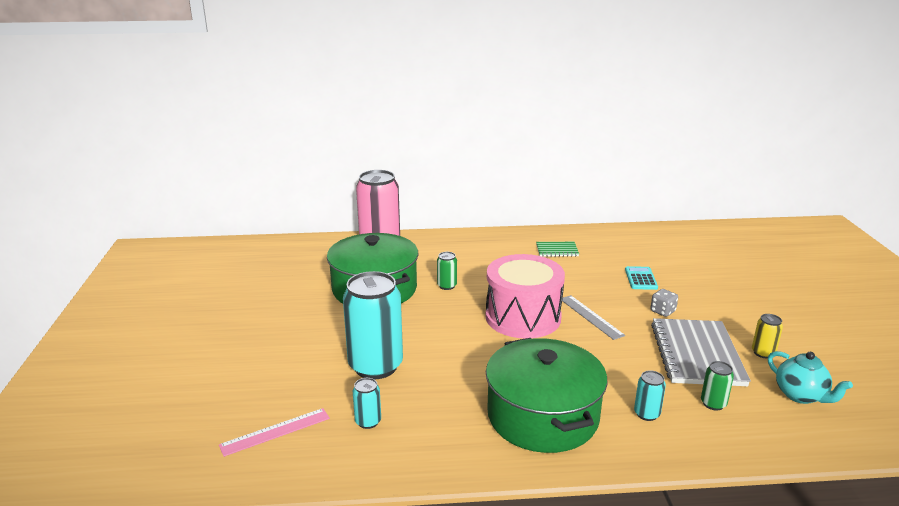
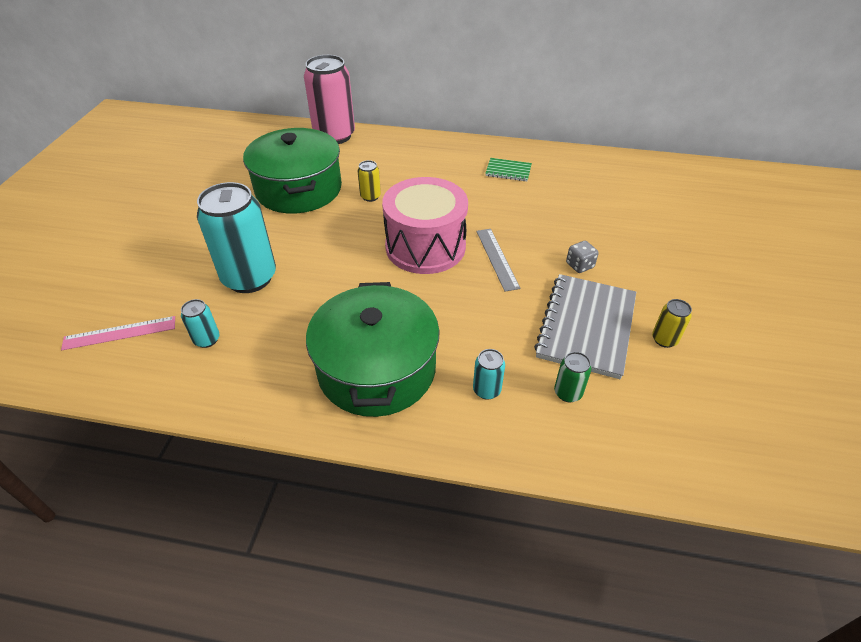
camera: 15 degrees right, 20 degrees up
(447, 286) = (370, 196): green can -> yellow can
(641, 279) = (579, 220): turquoise calculator -> none
(800, 395) = (676, 403): turquoise teapot -> none

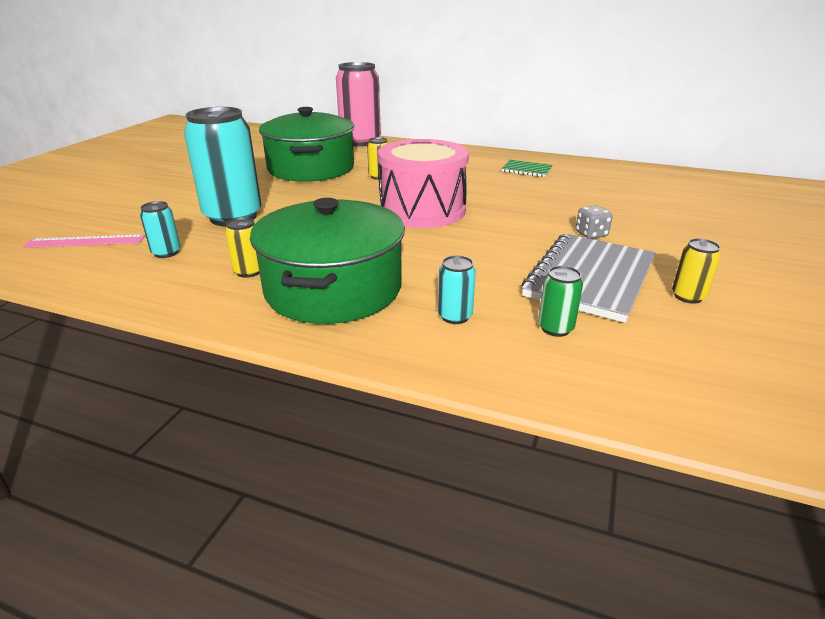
camera: 10 degrees right, 15 degrees down
(294, 356) = (249, 271): none -> yellow can
(497, 258) = (497, 223): grey ruler -> none

